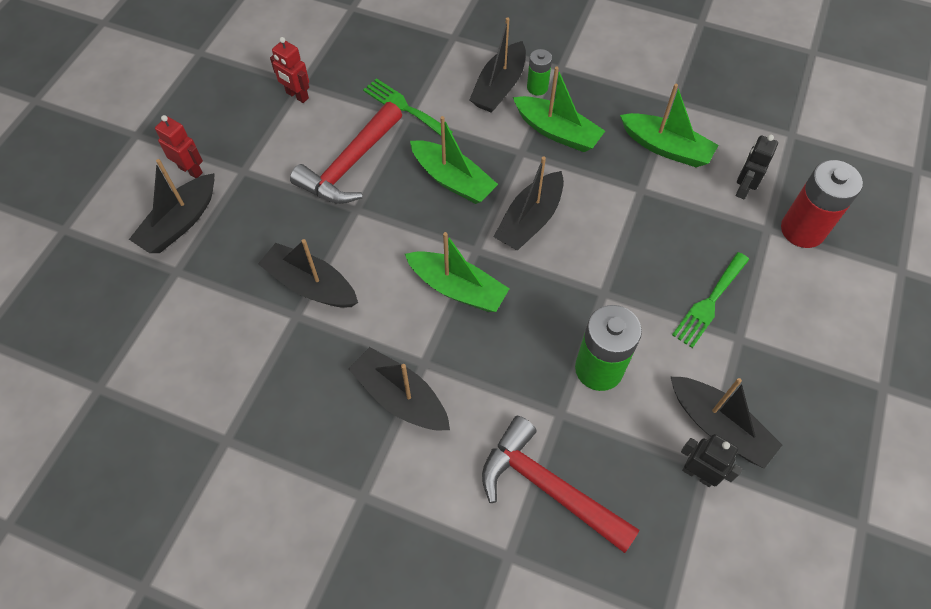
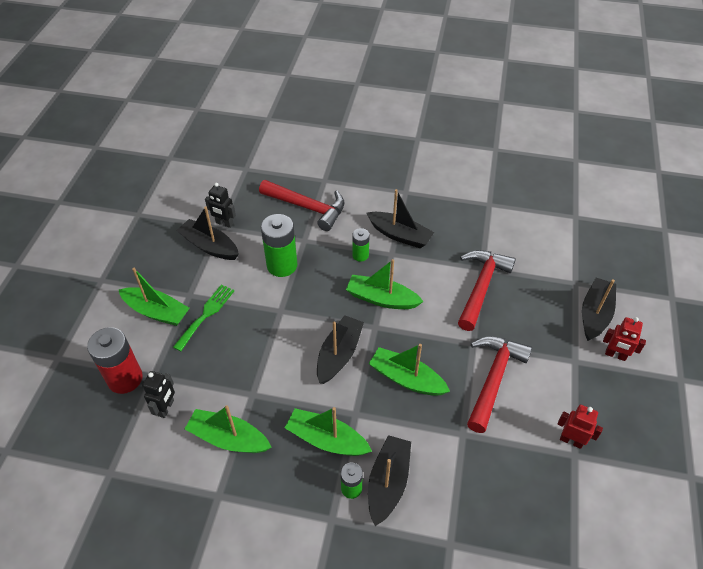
camera: 170 degrees right, 10 degrees down
(311, 285) = (481, 287): black boat -> red hammer
(404, 107) = (470, 443): green fork -> none
(473, 368) = (360, 255): none -> green battery
(782, 318) = (156, 312): none -> green boat

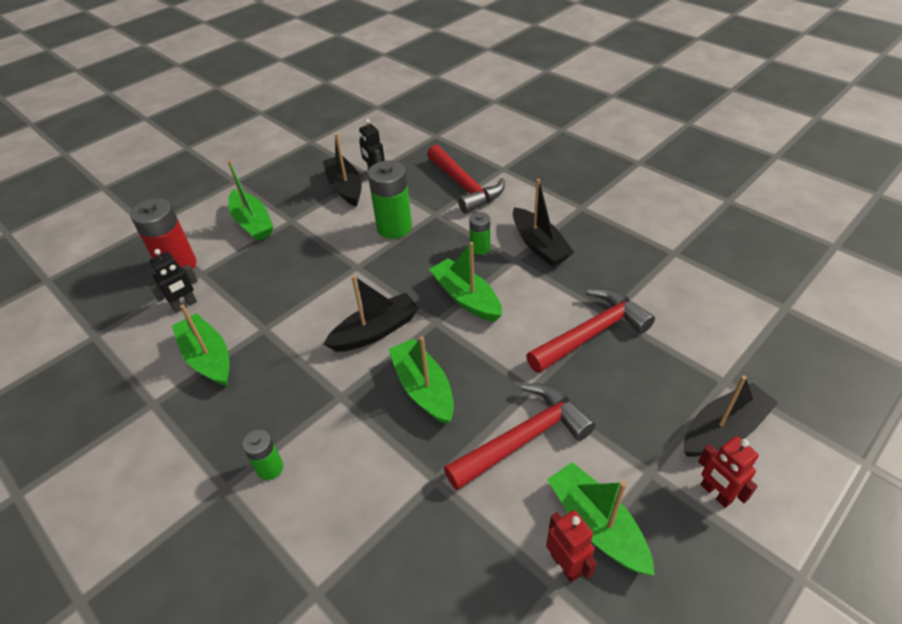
camera: 35 degrees right, 5 degrees down
(206, 314) = (289, 242): green fork -> none
(326, 439) = (290, 406): green boat -> green boat (596, 525)
(388, 483) = (310, 484): black boat -> none

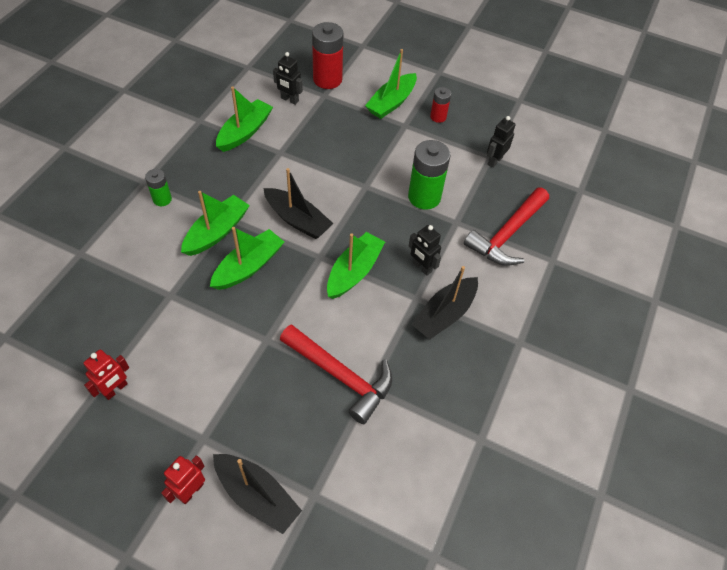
camera: 65 degrees right, 10 degrees up
(296, 195) = (438, 117): none -> red battery
(345, 187) = (464, 146): black boat -> none
(480, 248) = (421, 267): green battery -> black robot
(523, 439) = (216, 343): red hammer -> none
(596, 525) = (149, 405): green boat -> green boat (217, 232)

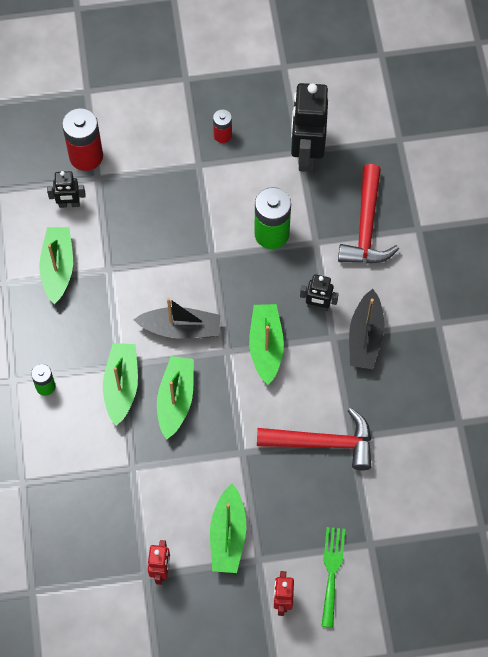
camera: 30 degrees left, 10 degrees up
(257, 496) = (332, 571): black boat -> green fork
(391, 103) = (168, 146): green boat -> green boat (228, 535)
(494, 161) = (306, 154): black robot -> black robot, size x1.98

